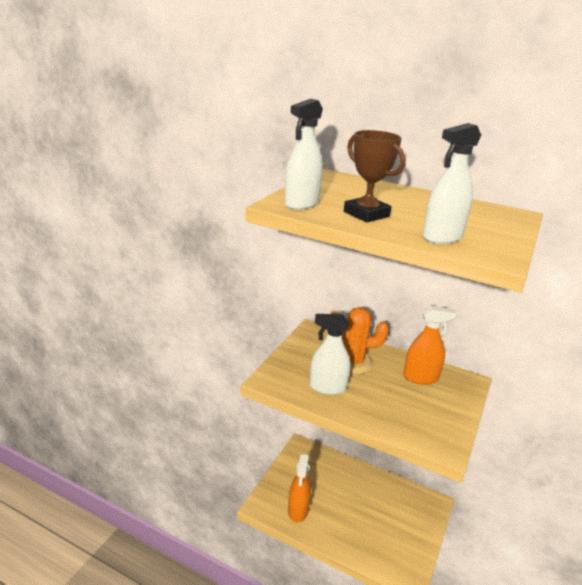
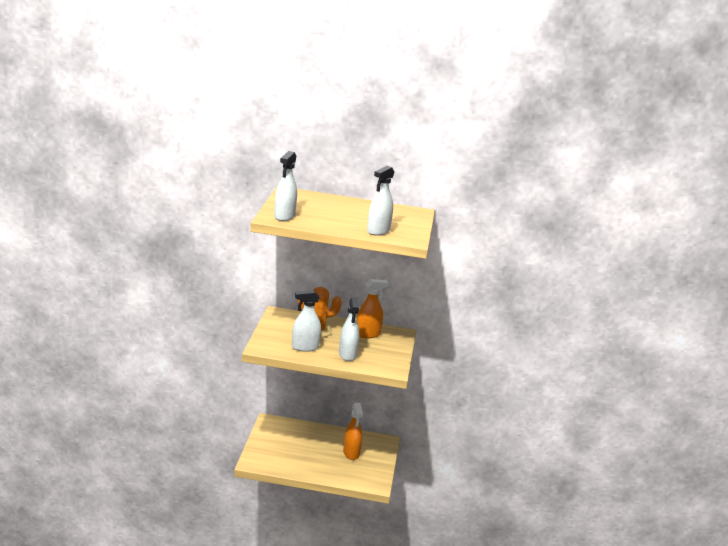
camera: 20 degrees left, 5 degrees down
(298, 510) = (282, 460): orange spray bottle -> orange spray bottle (351, 453)
(366, 214) = (328, 220): brown trophy -> none
(383, 409) = (347, 355): none -> white spray bottle

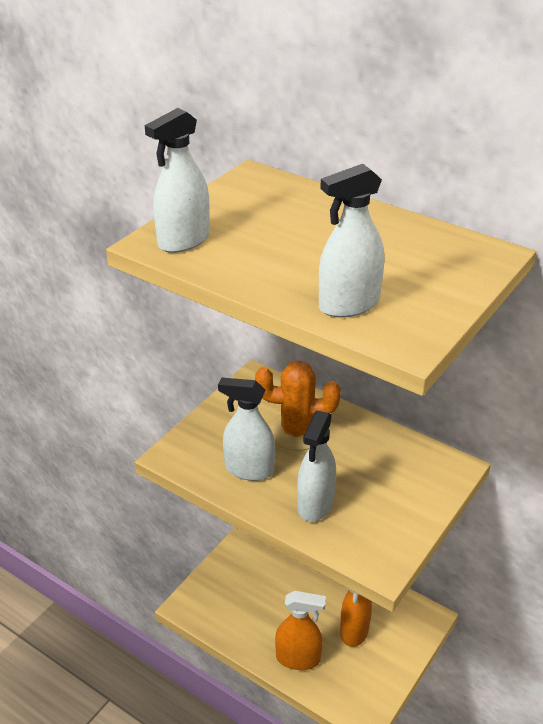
camera: 30 degrees right, 15 degrees up
(367, 334) = (385, 459): orange spray bottle -> orange spray bottle (298, 658)

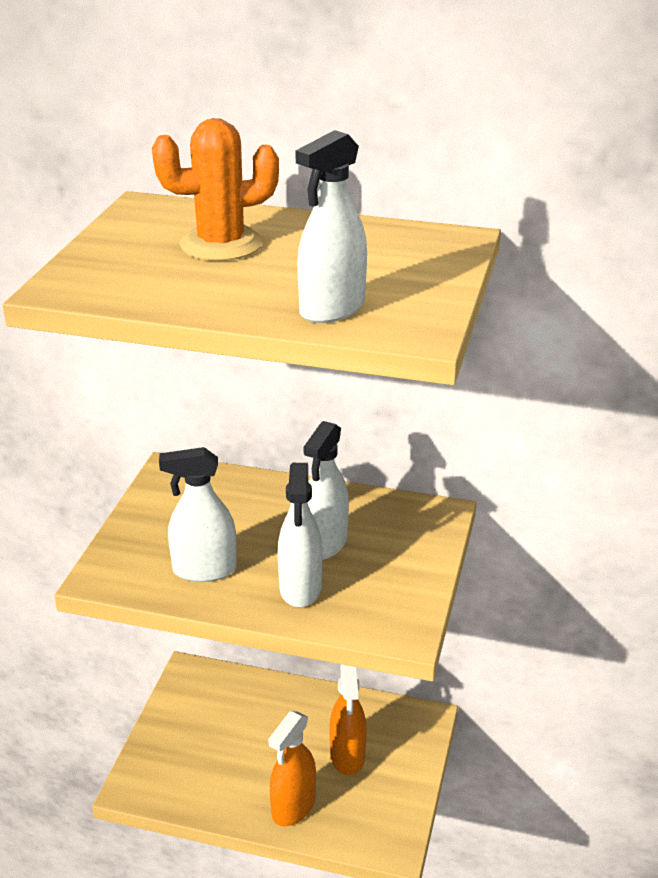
camera: 20 degrees left, 5 degrees down
(183, 241) = (98, 280): white spray bottle -> white spray bottle (325, 543)
(296, 431) = (243, 517): orange cactus -> orange cactus (221, 244)
(298, 658) = (293, 807): orange spray bottle -> orange spray bottle turned 135 degrees clockwise

